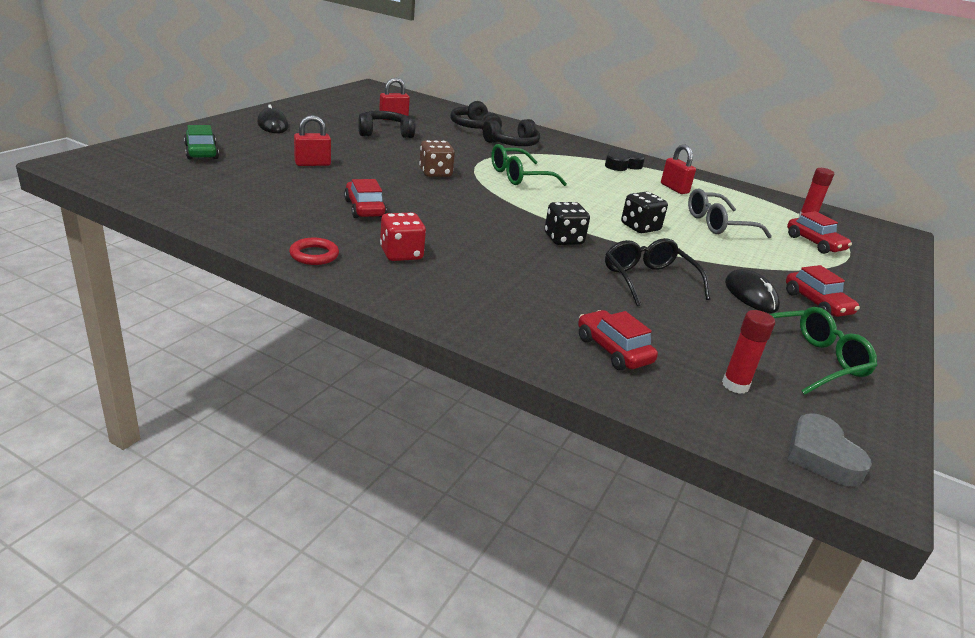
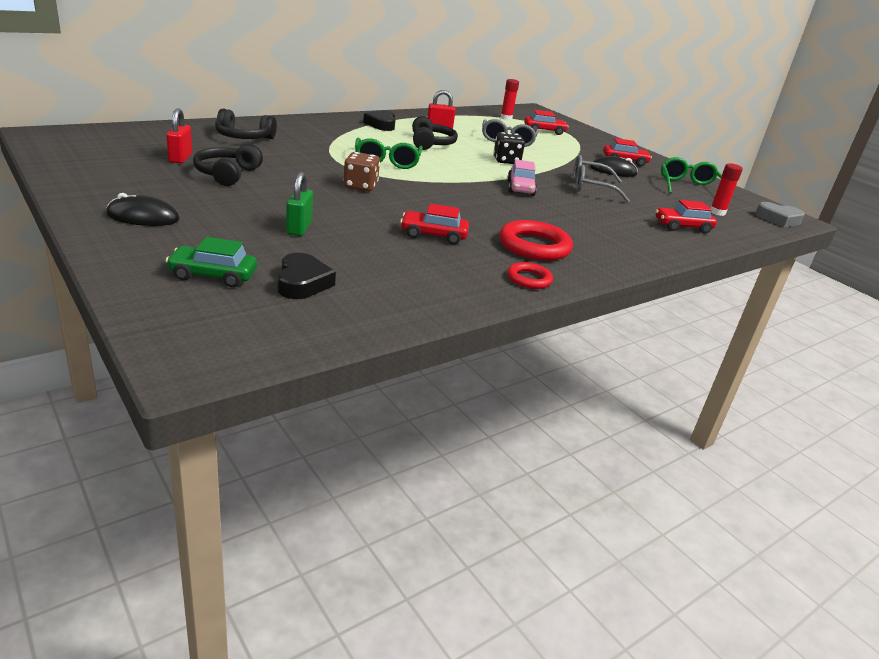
camera: 65 degrees left, 0 degrees up
(215, 175) = (302, 283): none -> black heart
(312, 164) = (299, 228): red padlock -> green padlock
(401, 254) = (534, 246): red dice -> red ring
(513, 144) = (304, 139): black headphones -> black headphones (431, 143)
(563, 239) = (520, 188): black dice -> pink car
(649, 280) = (591, 187): black glasses -> grey glasses

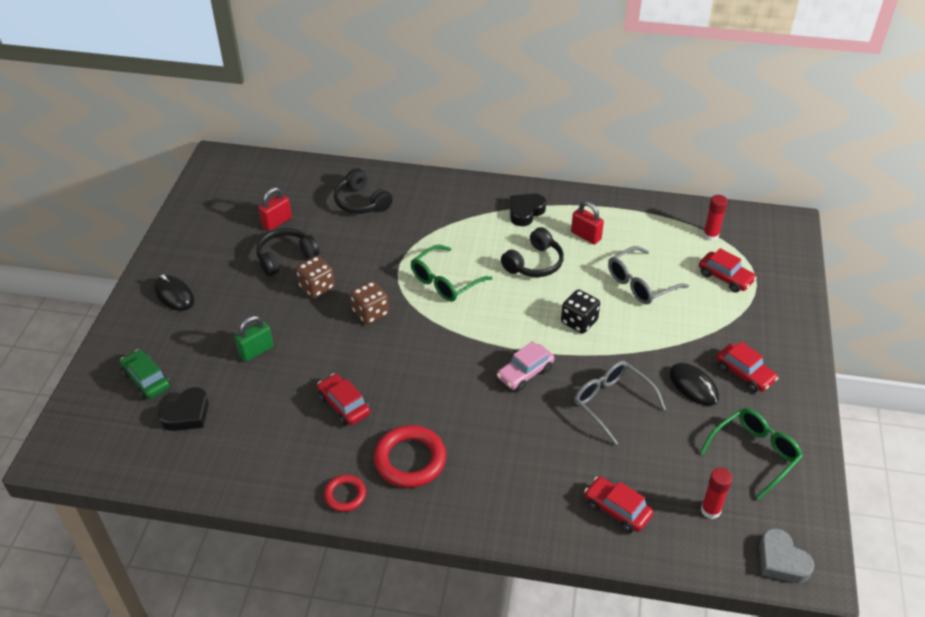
camera: 50 degrees right, 15 degrees up
(288, 183) = (317, 287): none -> brown dice

